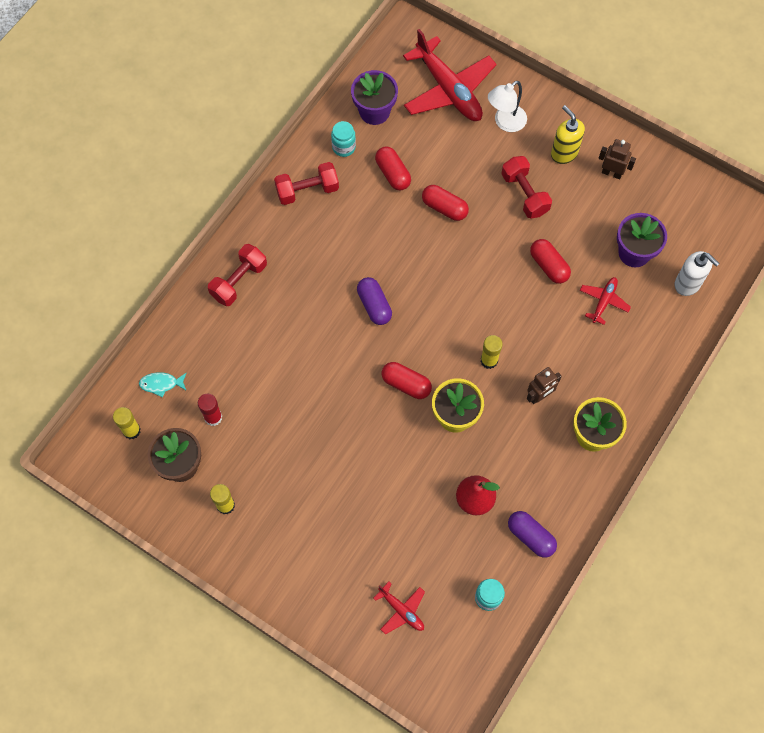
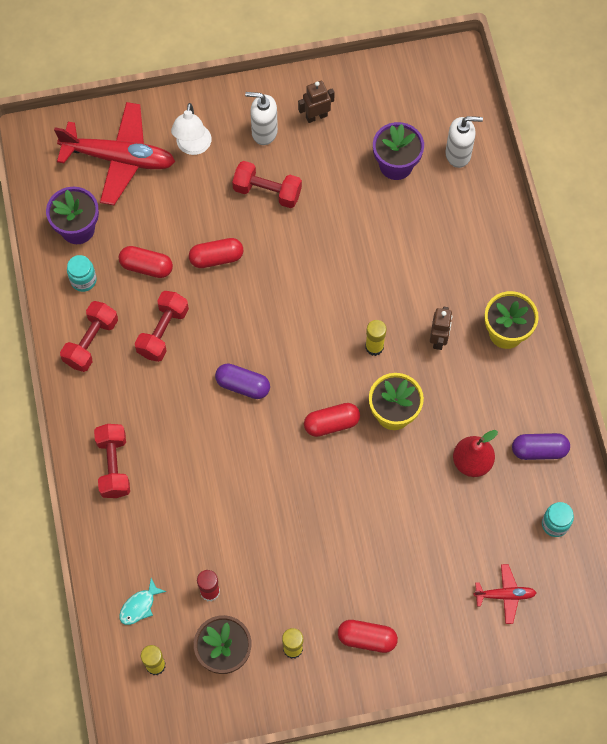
camera: 45 degrees left, 0 degrees up
(359, 225) = (163, 332): none -> red dumbbell
(548, 266) = (343, 232): red capsule -> red capsule (367, 638)
(564, 153) = (264, 132): yellow soap dispenser -> white soap dispenser
(603, 301) = (411, 223): red plane -> none

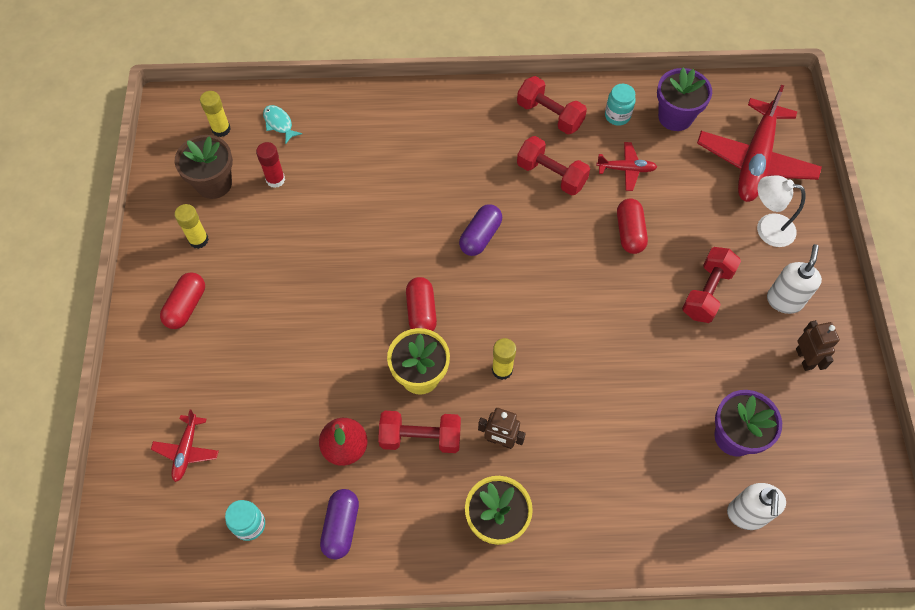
camera: 100 degrees right, 5 degrees down
(114, 466) = (419, 119): red dumbbell -> red dumbbell (420, 438)
(146, 267) = (626, 169): red capsule -> red plane

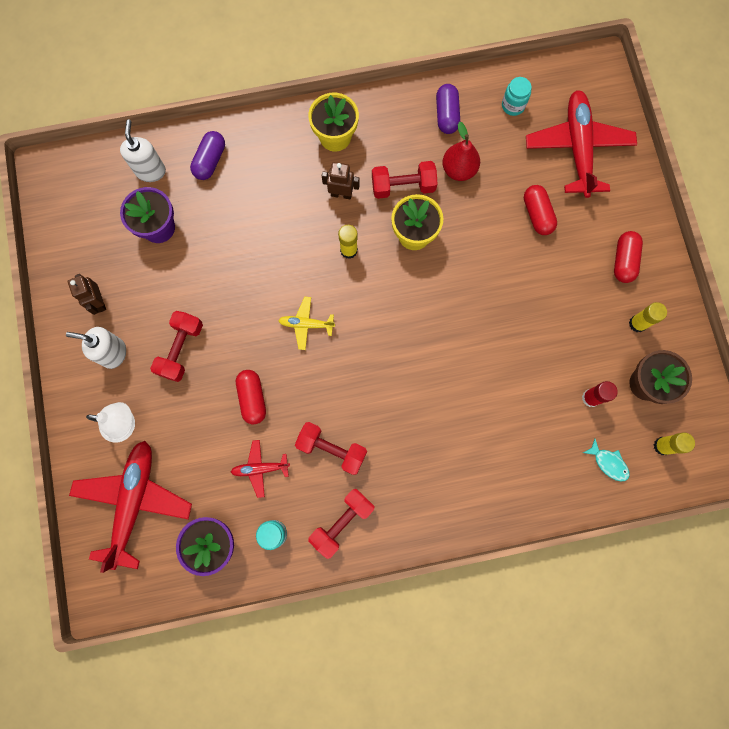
camera: 170 degrees right, 15 degrees up
(186, 451) = (577, 148): red plane -> red plane, size x2.11
(421, 312) = (425, 289): red capsule -> red capsule (537, 214)
(480, 236) = (388, 370): purple capsule -> purple capsule (210, 161)
(550, 115) = (342, 522): red dumbbell -> red dumbbell turned 75 degrees counterclockwise
(563, 296) = (306, 324): none -> yellow plane
(784, 300) = (113, 353): white soap dispenser -> white soap dispenser turned 90 degrees clockwise

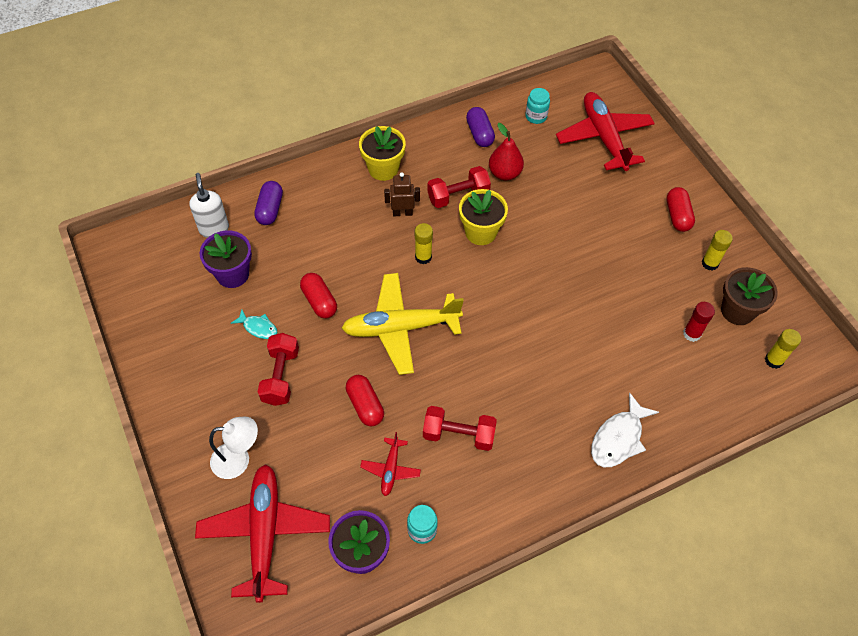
camera: 15 degrees left, 20 degrees down
(99, 302) = (186, 351): brown robot -> none
(113, 353) = (211, 394): white soap dispenser -> none
(260, 468) = (390, 469): red plane -> red plane turned 60 degrees counterclockwise
(306, 324) = (400, 328): yellow plane -> yellow plane, size x2.11
(342, 522) = (490, 502): red dumbbell -> none
(481, 489) = (618, 438): none -> white fish
(537, 214) = (587, 195): red capsule -> red capsule (319, 301)
(608, 463) = (730, 386): turquoise fish -> turquoise fish (258, 327)

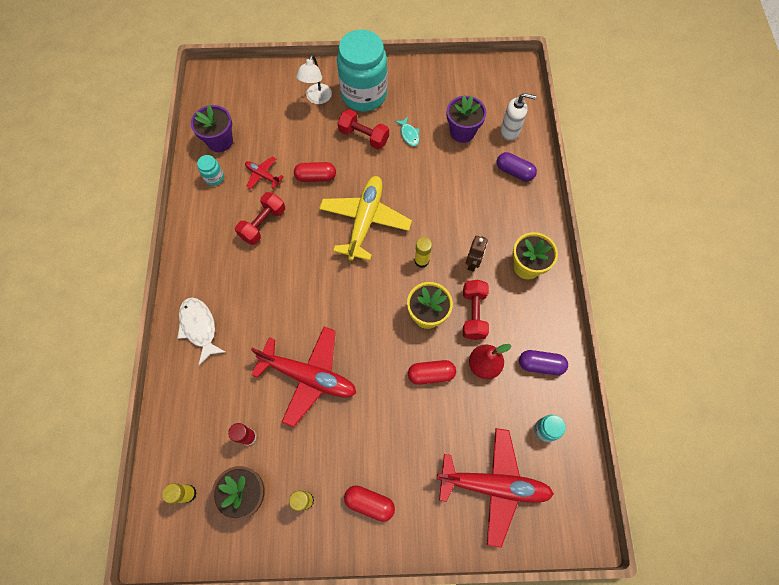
camera: 115 degrees right, 10 degrees up
(211, 403) = (364, 95): none -> turquoise jar
(258, 327) = (409, 135): turquoise fish -> turquoise fish turned 75 degrees counterclockwise
(265, 533) = (263, 99): red plane -> red plane (309, 376)
(319, 301) = (413, 177): red capsule -> red capsule (431, 374)

